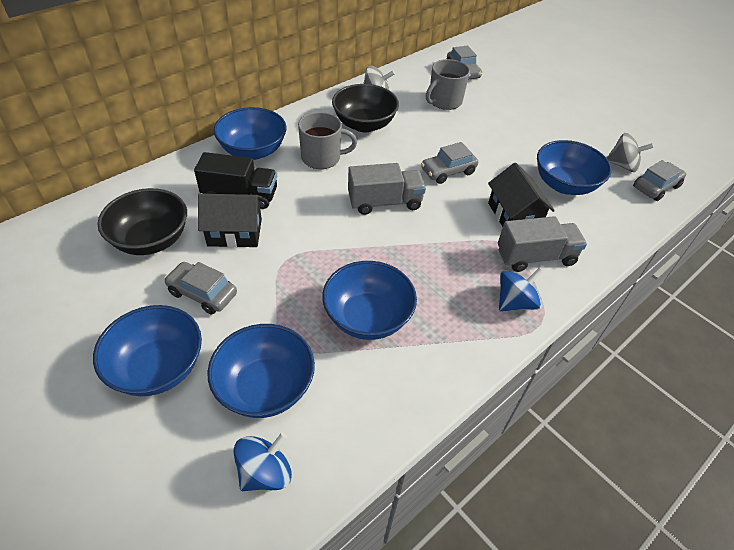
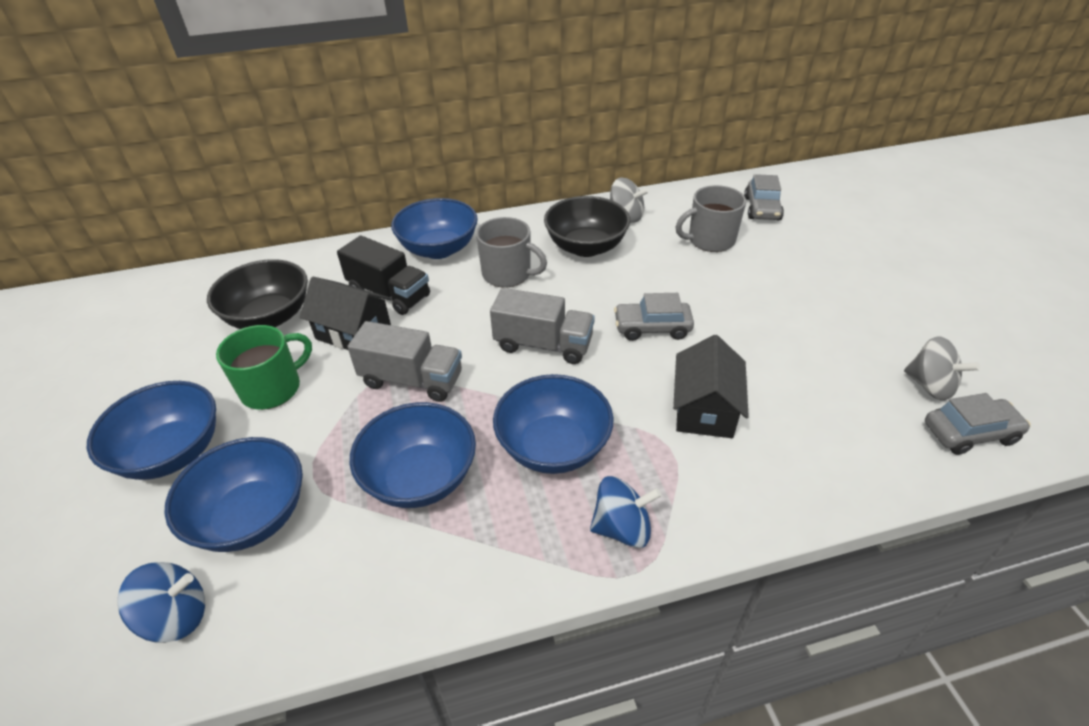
camera: 30 degrees right, 5 degrees down
(202, 293) = (272, 388): grey car -> green mug
(535, 257) = (697, 475): grey truck -> grey truck (412, 380)
(564, 185) = (812, 389): blue bowl -> blue bowl (553, 447)

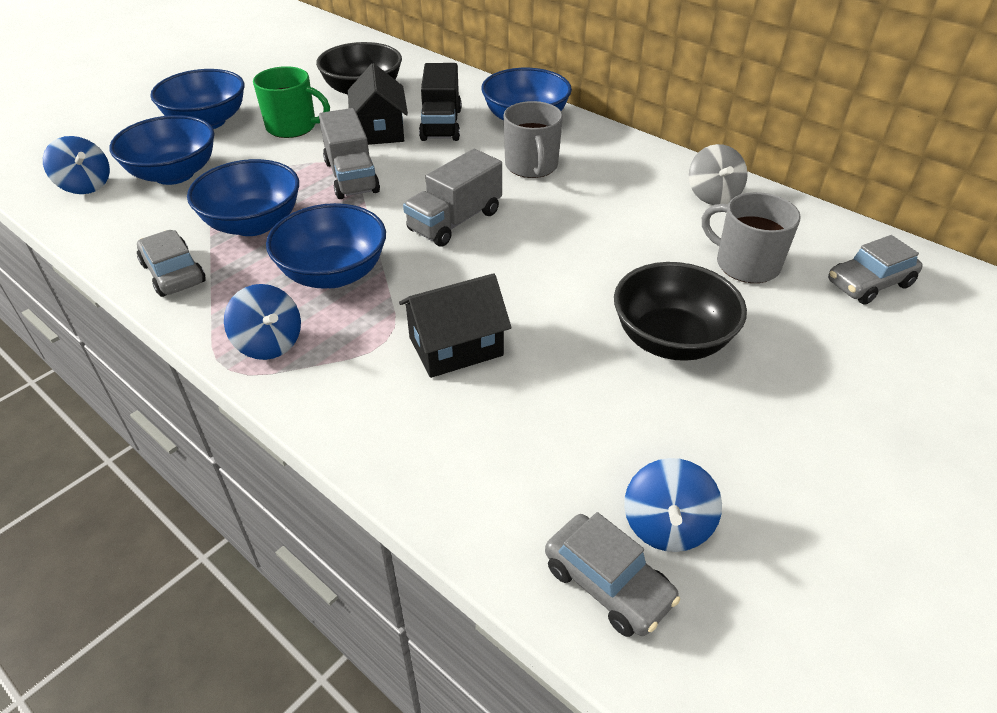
camera: 55 degrees right, 0 degrees up
(543, 344) = (455, 221): grey truck -> grey truck turned 60 degrees clockwise
(586, 247) = (626, 191): black bowl -> black bowl (671, 340)
(652, 328) = (545, 274): grey car -> grey car (173, 273)
(930, 386) = (666, 525): grey spinning top -> blue spinning top

